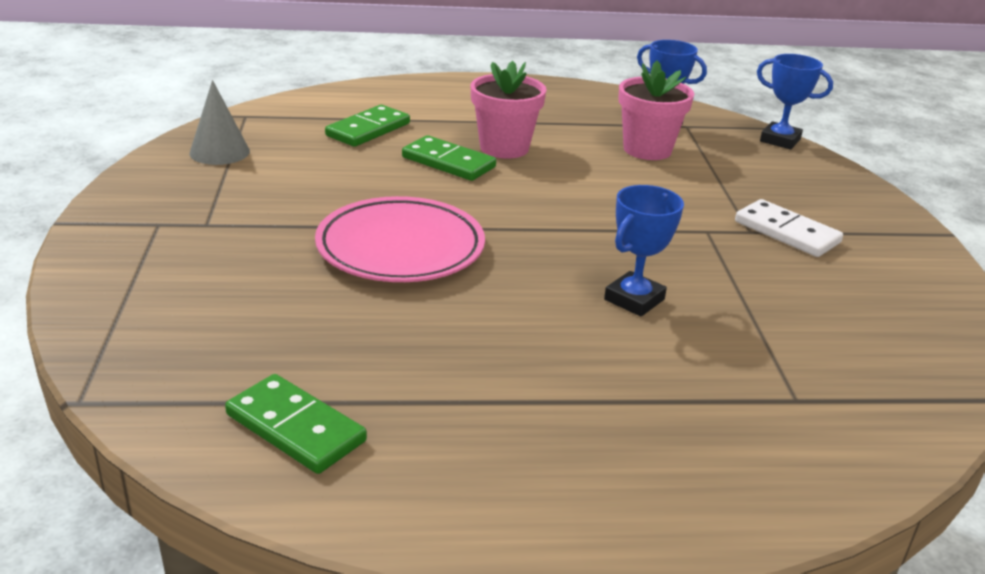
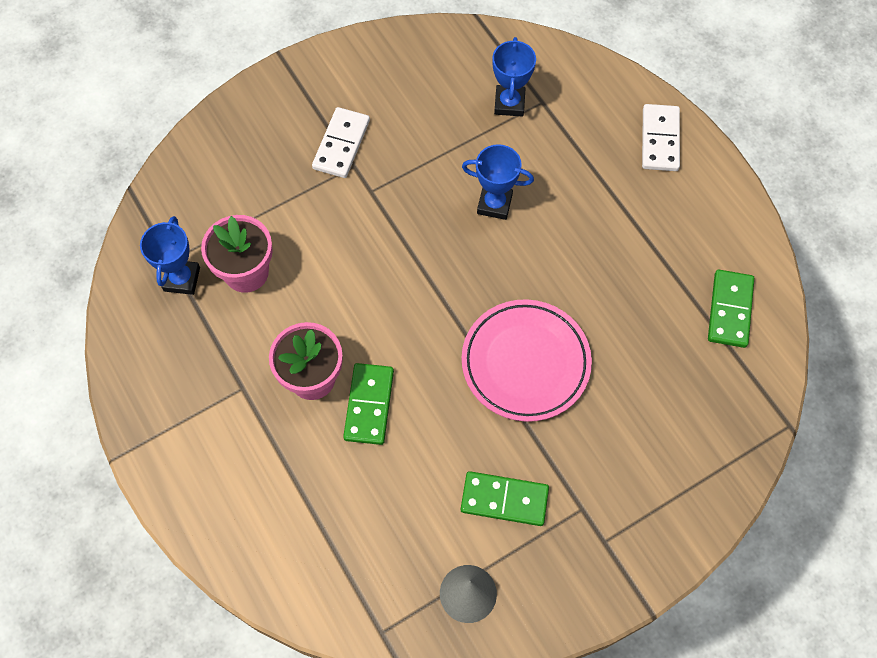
camera: 115 degrees left, 35 degrees up
(368, 130) = (344, 505): green domino -> green domino (504, 500)
(658, 495) = (660, 140): none -> white domino
(780, 140) = (162, 184): blue trophy -> blue trophy (509, 103)

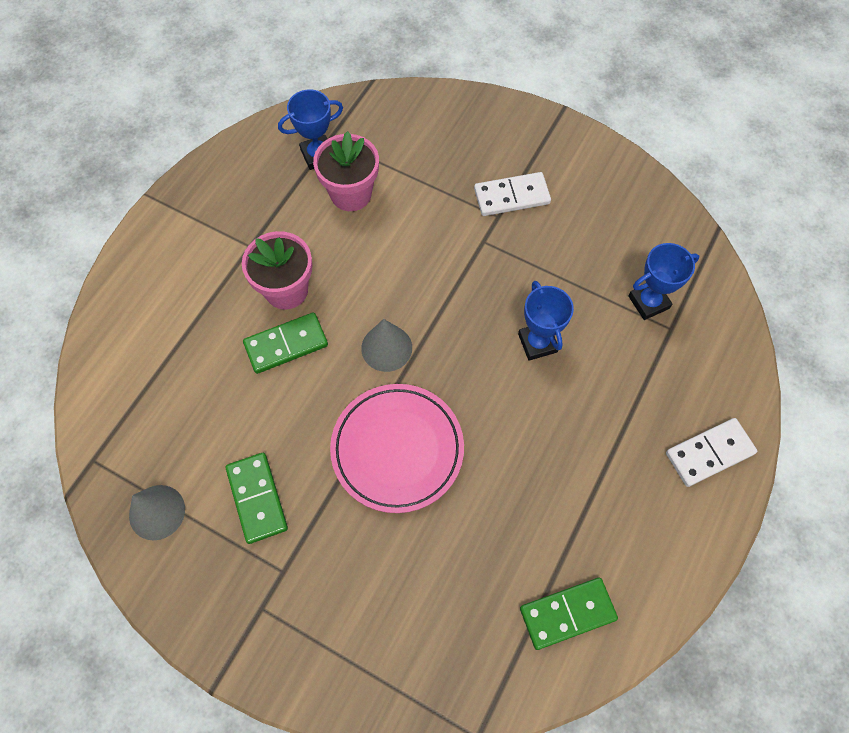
camera: 60 degrees right, 0 degrees up
(425, 323) = (386, 348): none -> grey cone

